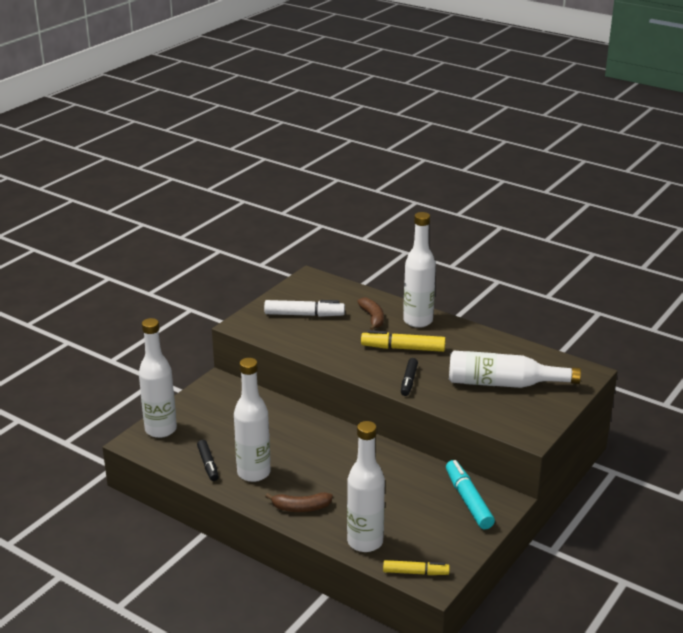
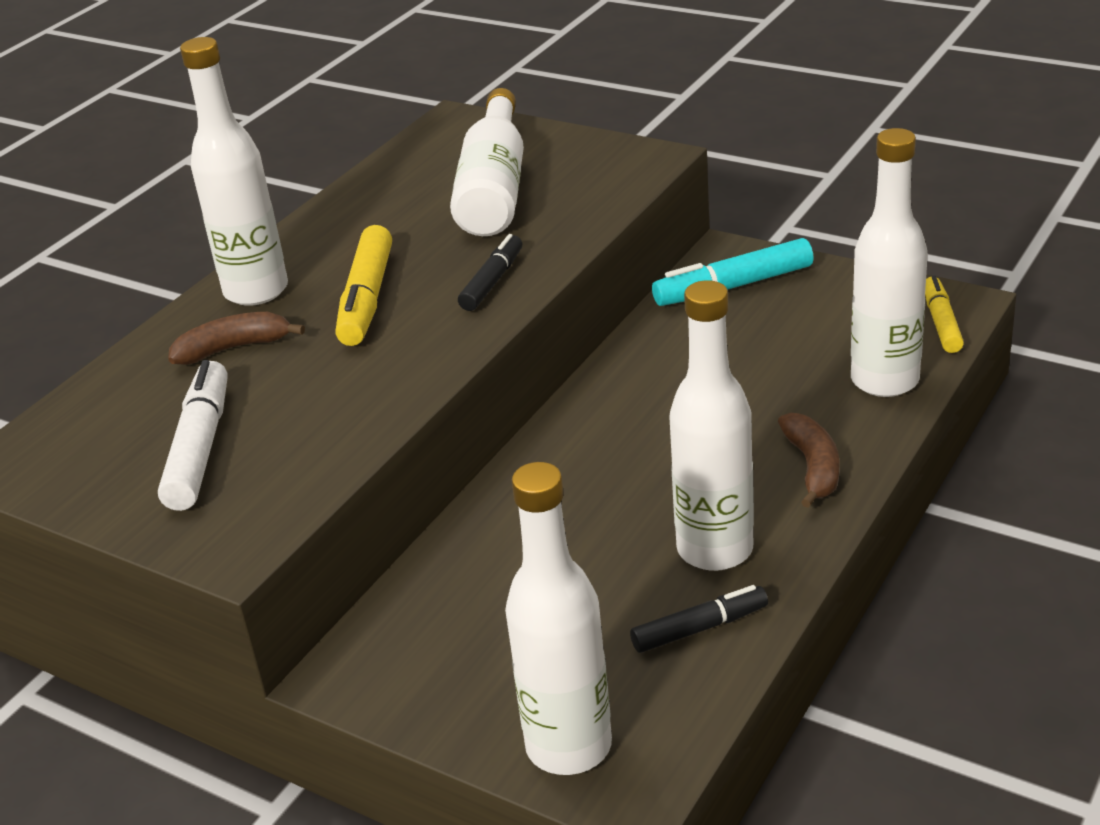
camera: 90 degrees left, 5 degrees up
(409, 381) = (492, 281): black marker -> black marker turned 75 degrees counterclockwise

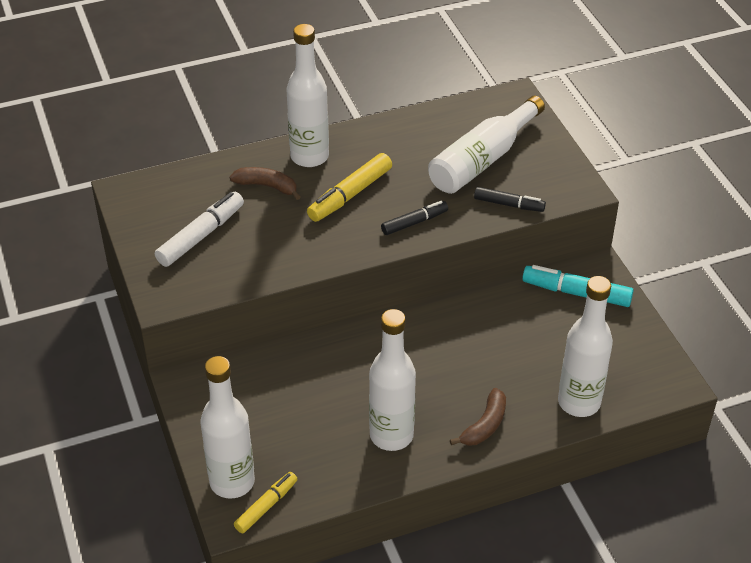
camera: 35 degrees right, 10 degrees up
(699, 628) = (340, 468): black marker -> black marker (509, 204)
(941, 322) = (652, 389): yellow marker -> yellow marker (266, 506)

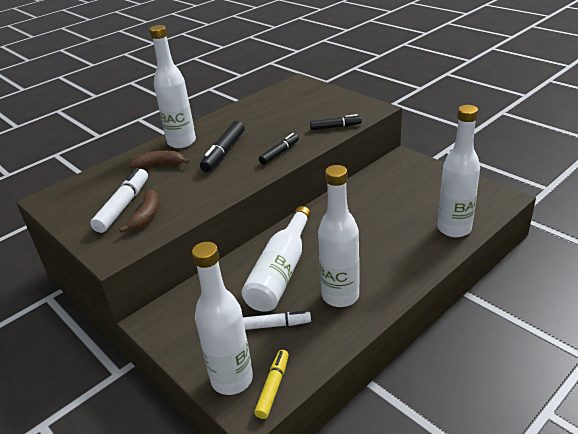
camera: 20 degrees left, 10 degrees down
(306, 441) = (276, 325): none -> white marker
(350, 195) = (224, 152): yellow marker -> black marker
(482, 160) = (300, 112): white bottle -> white bottle (281, 271)
(484, 425) = (403, 265): brown banana -> brown banana (146, 216)
(576, 293) = (400, 173): turquoise marker -> none

